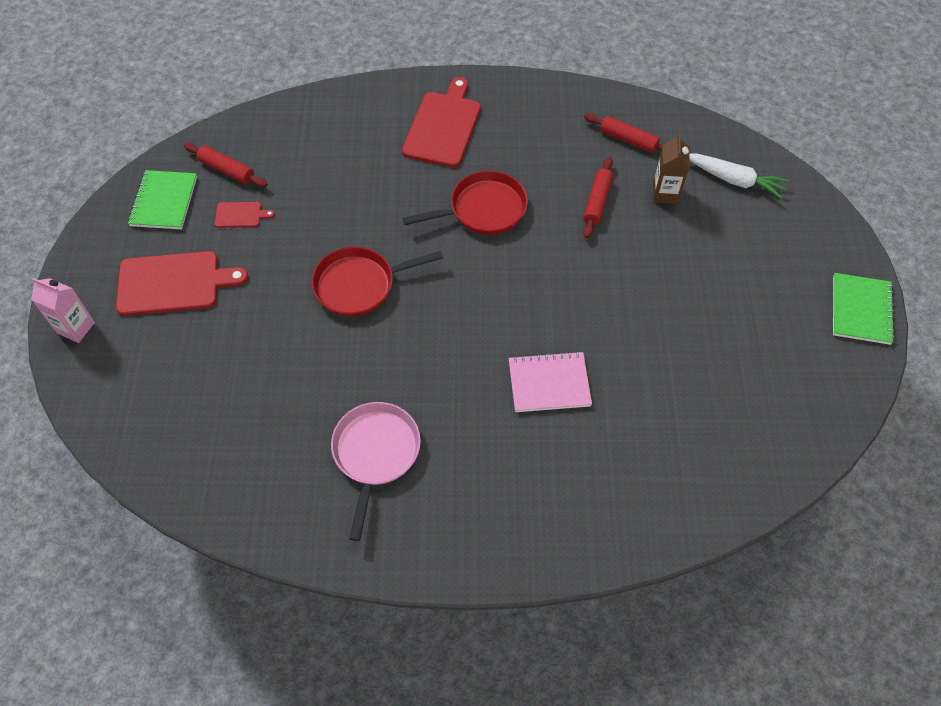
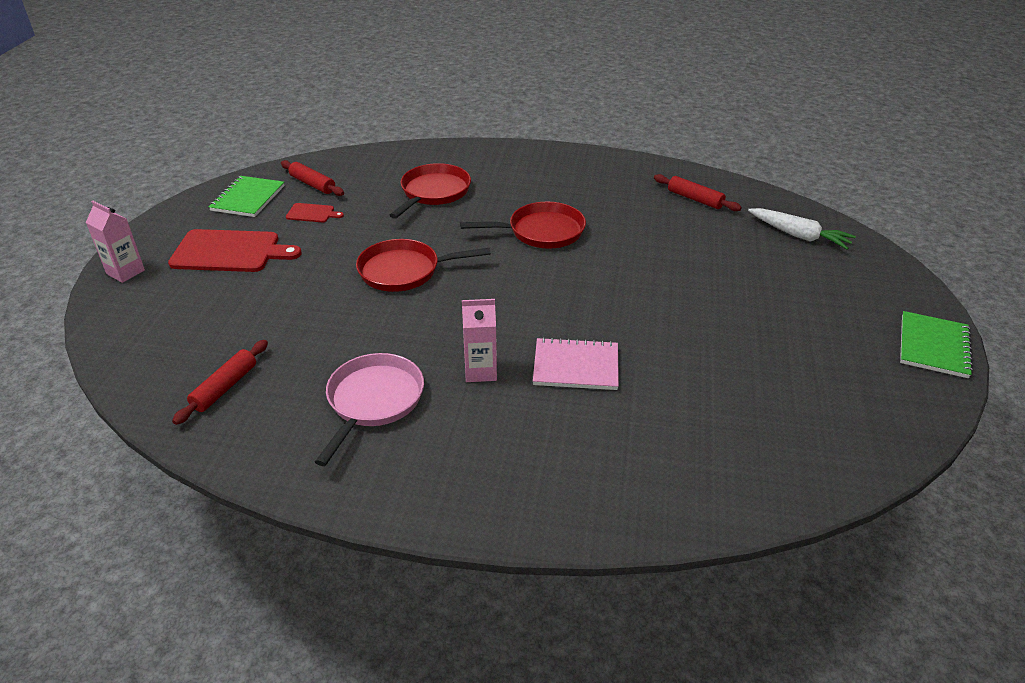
camera: 10 degrees right, 20 degrees down
(359, 166) = (433, 192): none -> red pan
(443, 126) = (519, 175): red cutting board -> none
(464, 403) = (480, 371): none -> pink carton
(597, 202) = (656, 237): red rolling pin -> red rolling pin (225, 387)
(665, 193) = (726, 238): brown carton -> none

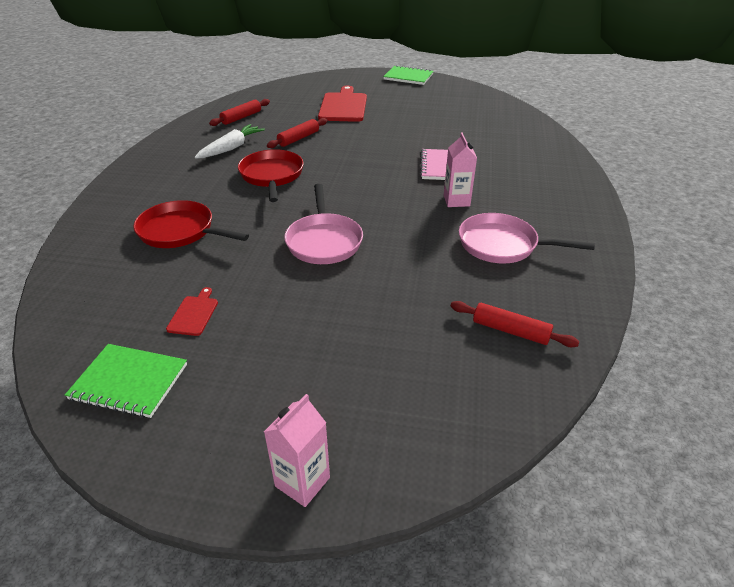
camera: 90 degrees left, 0 degrees up
(230, 252) = (267, 374): red cutting board -> red cutting board (343, 106)
(312, 184) = (118, 323): red rolling pin -> red rolling pin (298, 138)
(404, 271) = (324, 241): red pan -> pink pan
(799, 235) = (298, 93): white carrot -> white carrot (231, 148)

